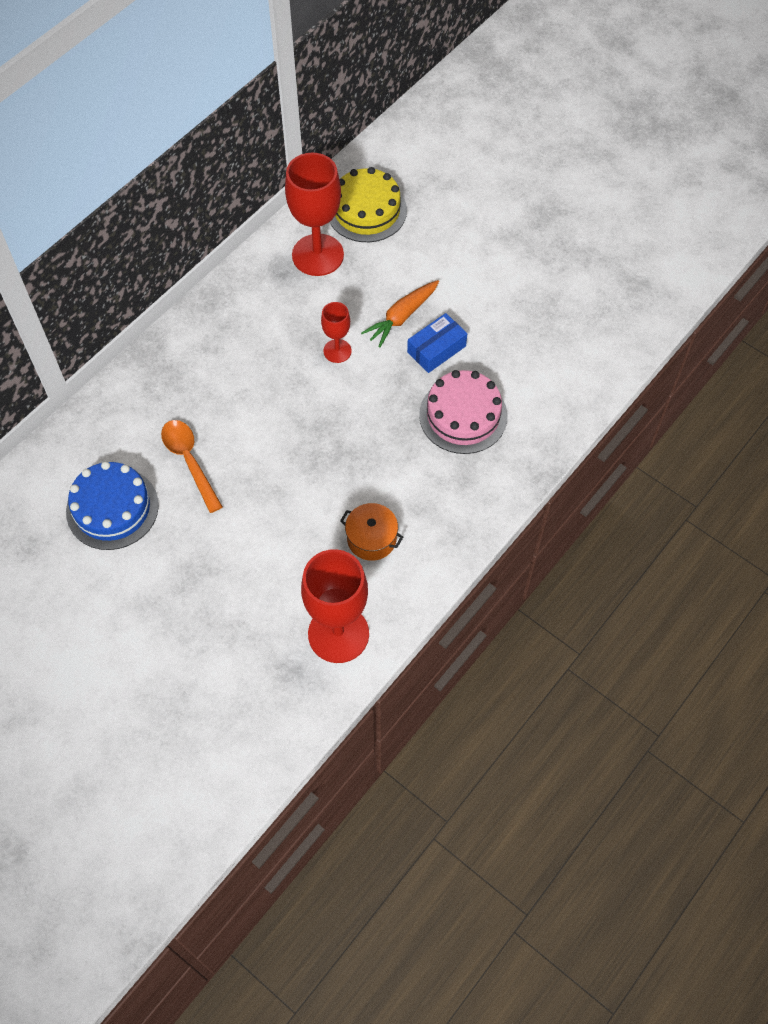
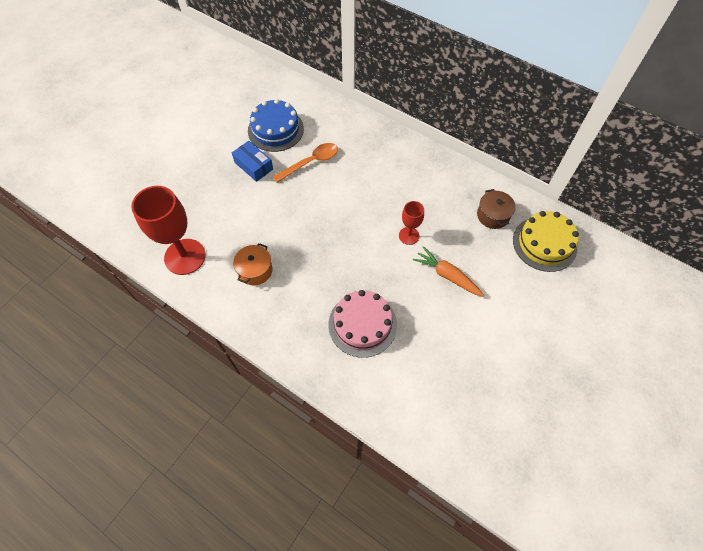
camera: 85 degrees right, 0 degrees up
(317, 255) = (493, 215): red goblet -> brown pot
(436, 349) = (421, 302): blue box -> blue box (253, 166)

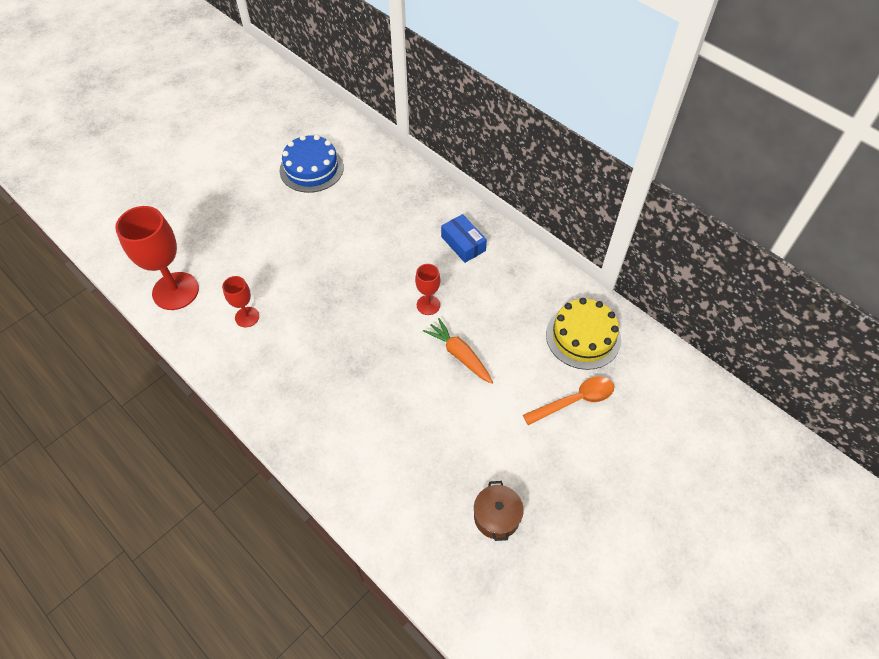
camera: 10 degrees right, 5 degrees down
(253, 166) = (276, 204): blue box -> blue box (463, 244)
(255, 270) = (247, 317): orange pot -> red goblet
(311, 162) = (340, 209): orange spoon -> orange spoon (575, 400)
(362, 324) = (348, 393): pink cake -> none
(493, 215) = (531, 296): brown pot -> brown pot (496, 517)

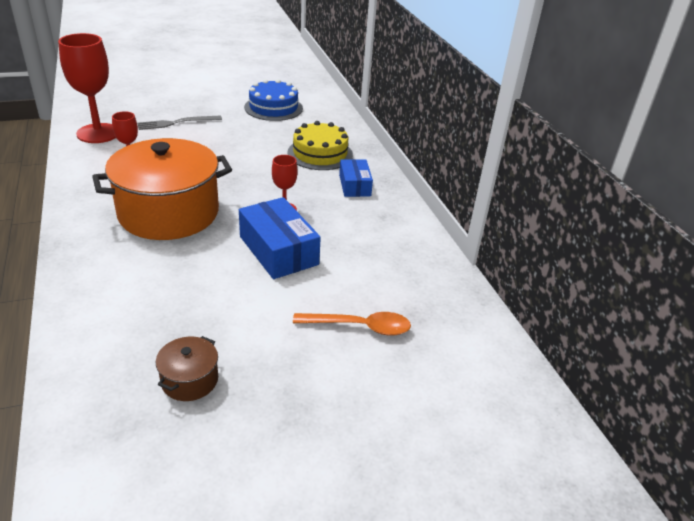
camera: 25 degrees right, 20 degrees down
(238, 237) = (176, 123): none -> grey fork
(336, 360) = (169, 213): none -> orange pot
(459, 355) = (278, 250): orange carrot -> blue box
(583, 336) = (412, 284): yellow cake -> yellow cake (320, 153)

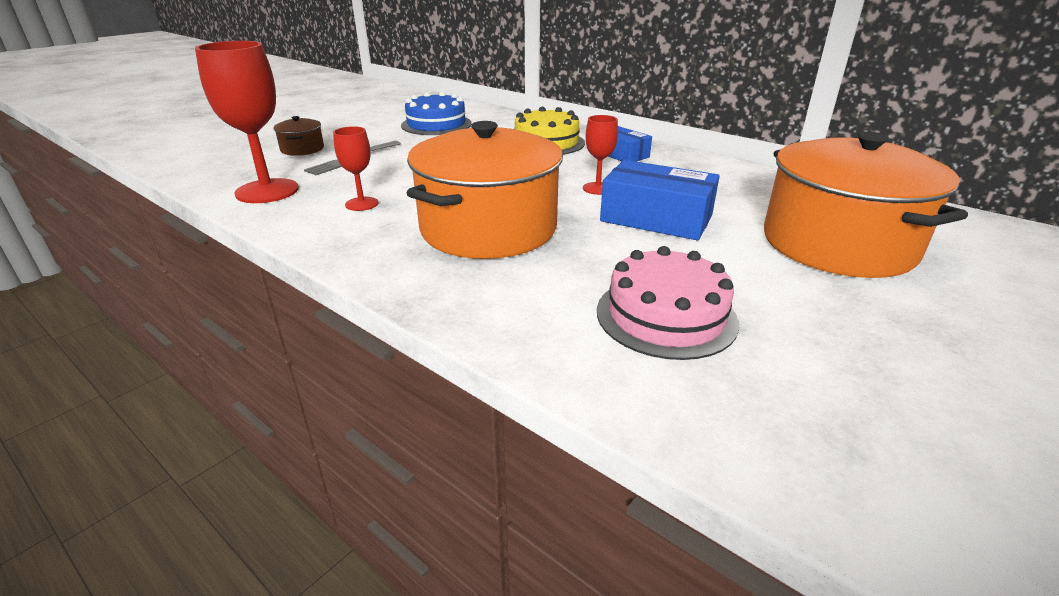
camera: 30 degrees left, 5 degrees down
(163, 317) = (666, 316): none -> pink cake
(189, 380) = (806, 356): brown pot -> brown pot (302, 149)
(360, 327) = (837, 244): orange spoon -> orange pot

